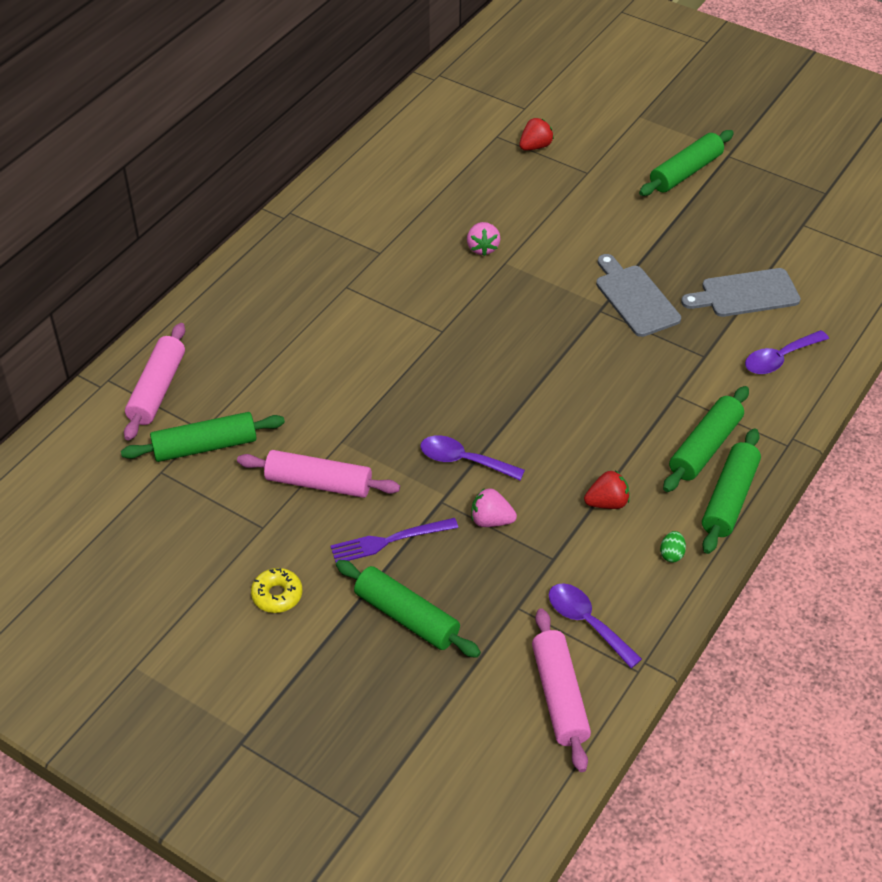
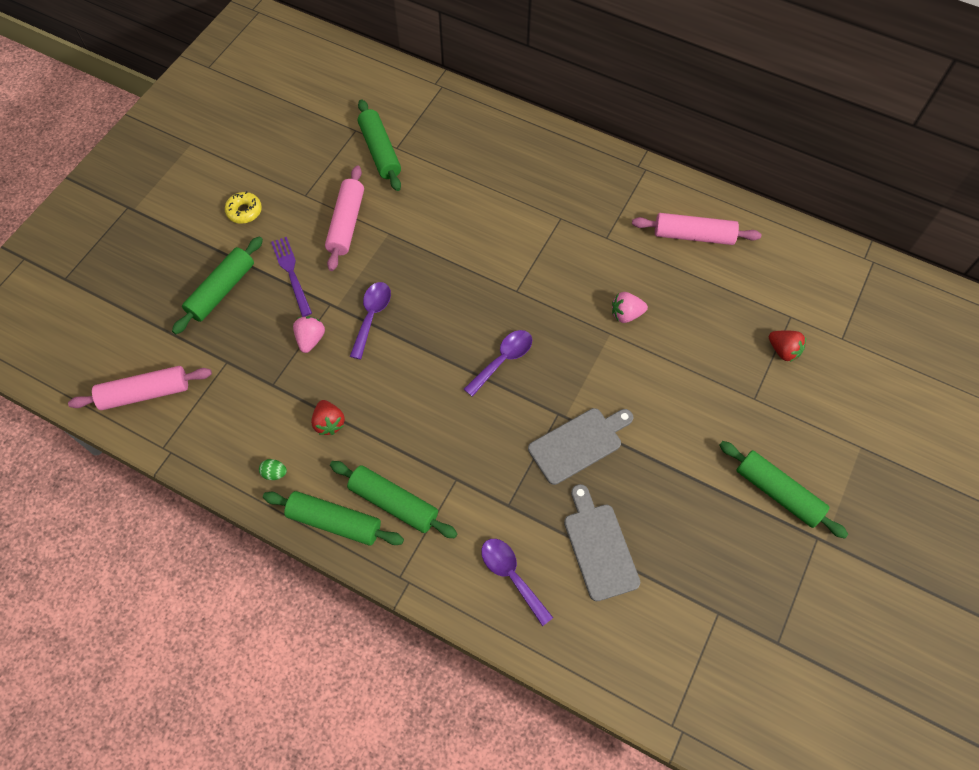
camera: 85 degrees right, 15 degrees up
(157, 389) = (434, 115): pink rolling pin -> pink rolling pin (693, 236)
(587, 622) = (209, 410): purple spoon -> purple spoon (503, 360)

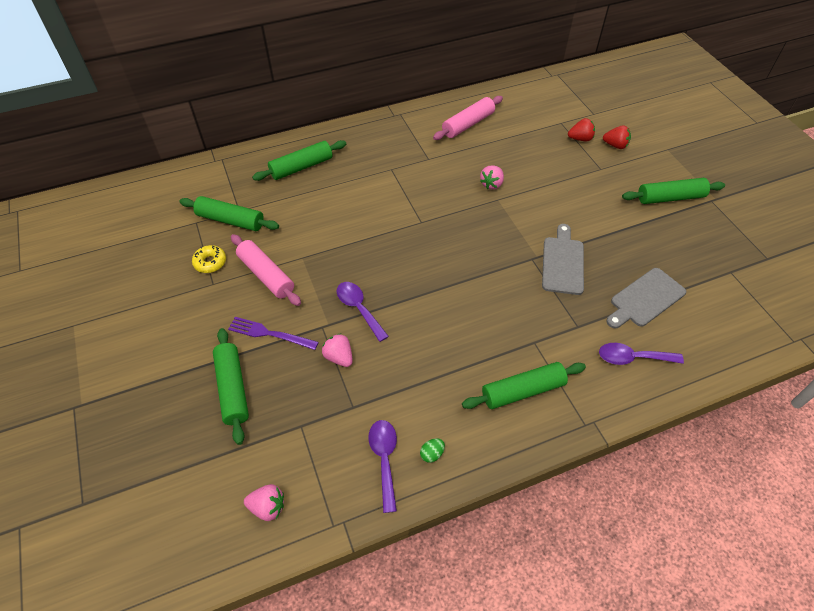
camera: 50 degrees left, 10 degrees down
(145, 393) = (268, 507): pink rolling pin -> pink strawberry
(244, 211) = (180, 329): yellow donut -> yellow donut (210, 262)
(329, 423) = (421, 390): red strawberry -> red strawberry (615, 145)
(334, 522) = (508, 439): green rolling pin -> green rolling pin (301, 167)
(503, 360) = (466, 261): purple spoon -> purple spoon (384, 459)
(599, 547) = (645, 299): grey cutting board -> grey cutting board turned 60 degrees counterclockwise

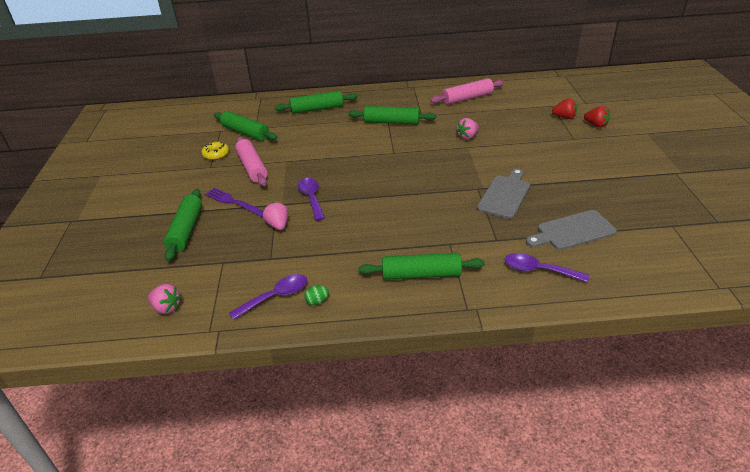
camera: 20 degrees right, 15 degrees down
(384, 459) = (276, 297): purple spoon -> purple spoon turned 45 degrees clockwise
(670, 198) = (633, 166): green rolling pin -> green rolling pin (392, 122)

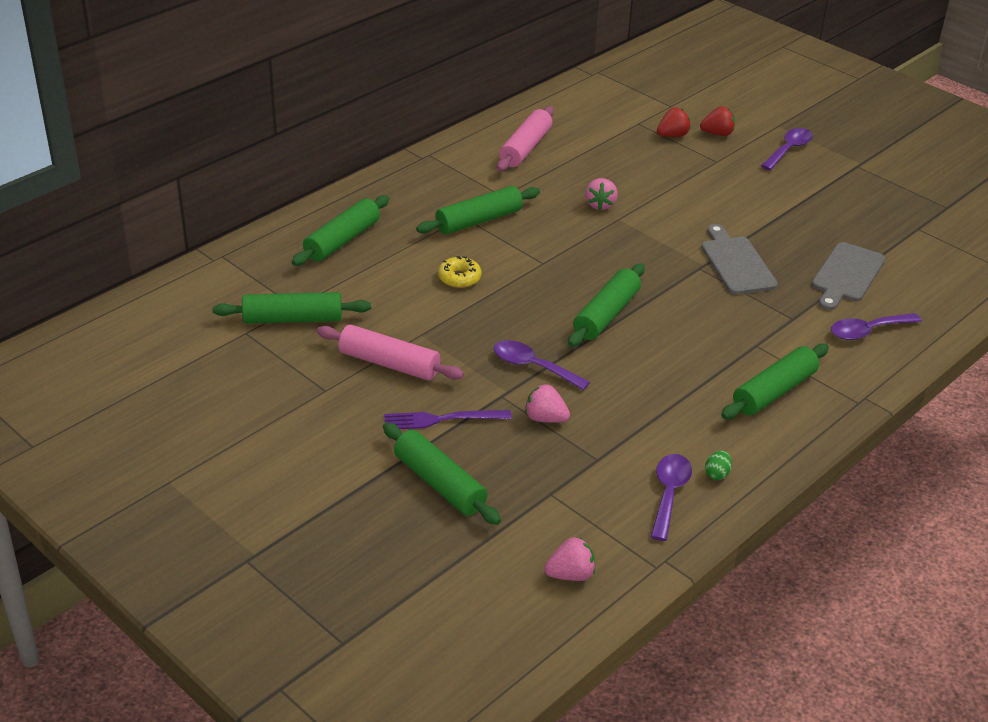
camera: 45 degrees left, 0 degrees up
(216, 154) = (303, 369): yellow donut -> yellow donut (459, 278)
(387, 190) = (606, 315): none -> green rolling pin
(635, 148) = (789, 150): none -> purple spoon

